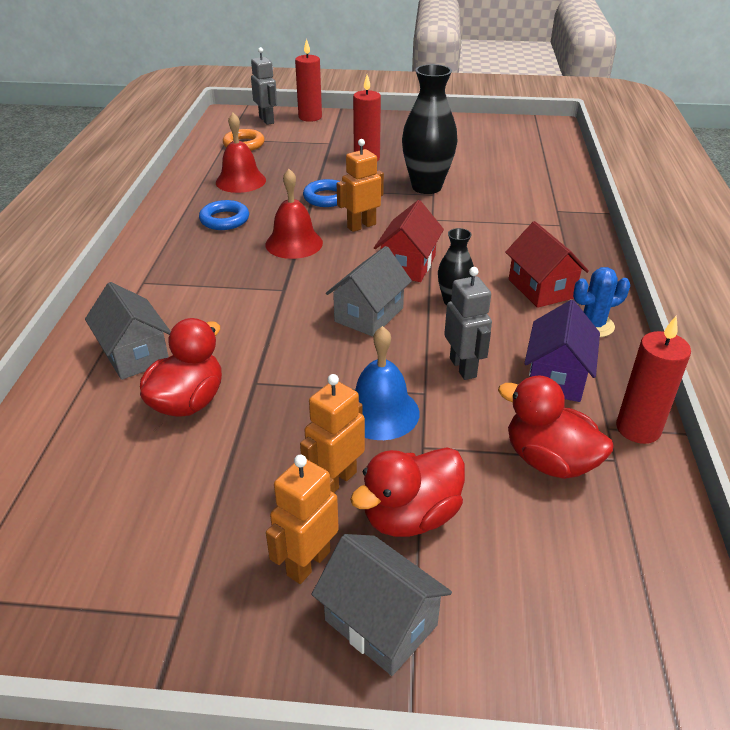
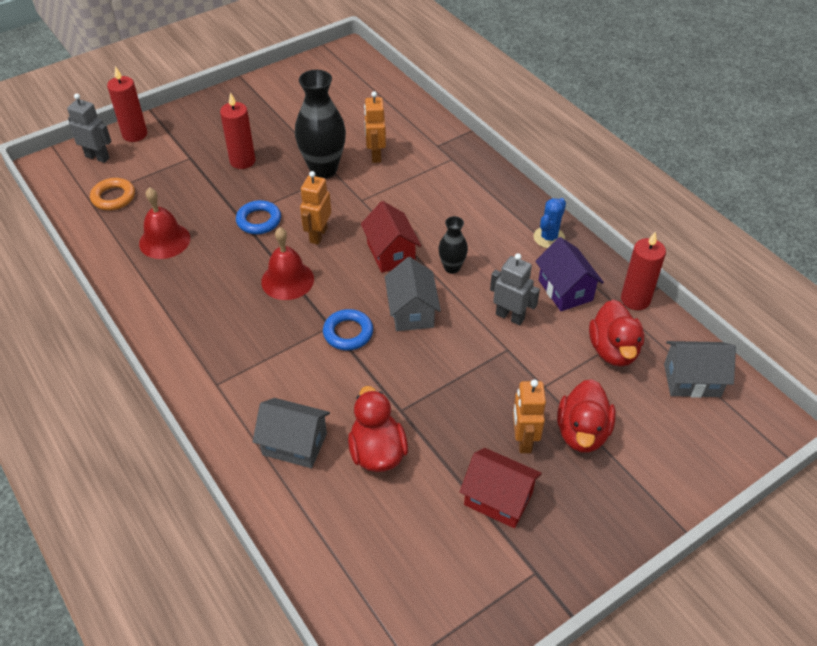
camera: 40 degrees left, 10 degrees up
(224, 220) = (203, 288): blue ring -> blue ring (348, 333)
(308, 563) = (562, 496): orange robot -> orange robot (375, 155)
(380, 412) = (498, 379): blue bell -> none
(381, 622) = (628, 498): grey house -> grey house (692, 380)
(541, 288) = (493, 225): red house -> red house (498, 499)
(549, 461) = (613, 350): red duck -> red duck turned 90 degrees counterclockwise

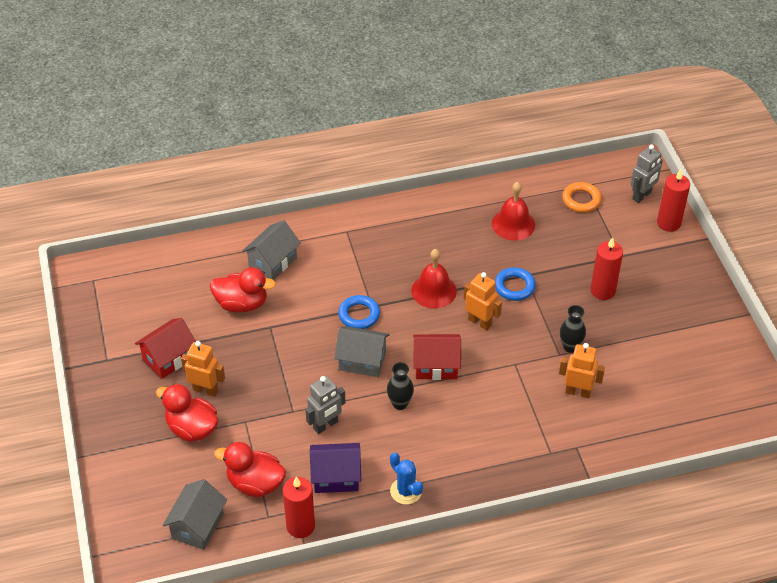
camera: 110 degrees right, 0 degrees up
(323, 169) = (570, 346): black vase -> black vase, size x0.53

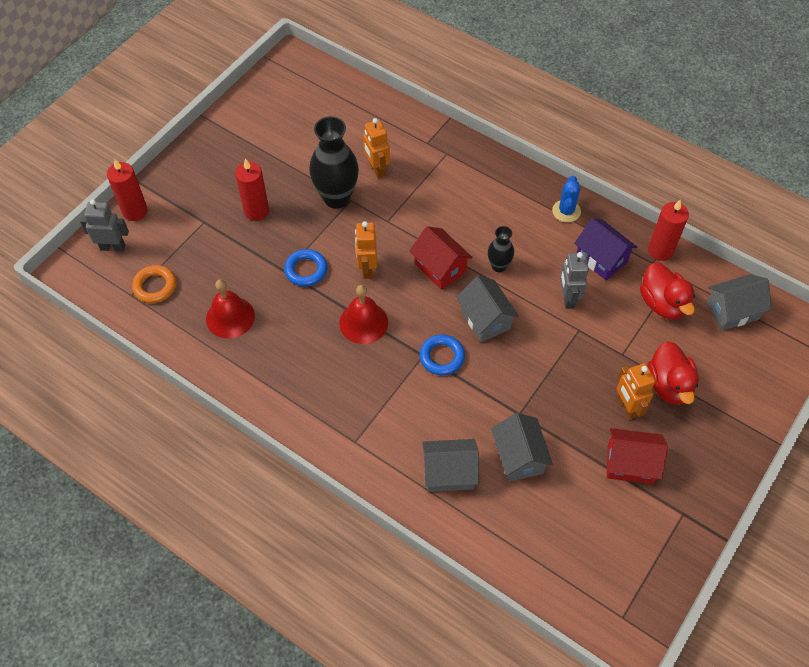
camera: 130 degrees left, 10 degrees up
(242, 304) = (519, 457): red duck -> grey house
(325, 425) = (567, 298): grey robot -> grey robot turned 105 degrees counterclockwise
(570, 346) = (336, 198): black vase -> black vase, size x1.89

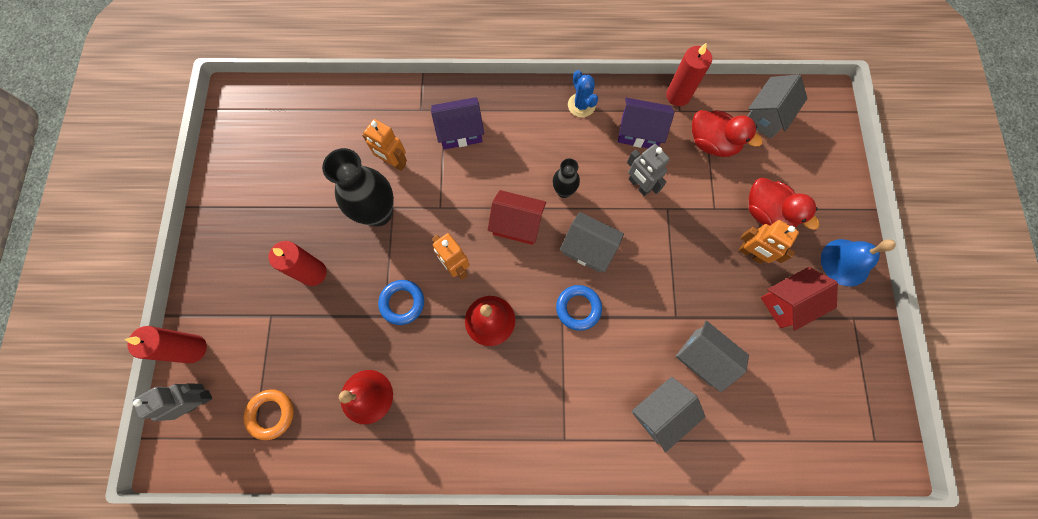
camera: 35 degrees left, 15 degrees up
(447, 176) = (460, 132): none -> purple house
(712, 466) = (845, 262): none -> blue bell

